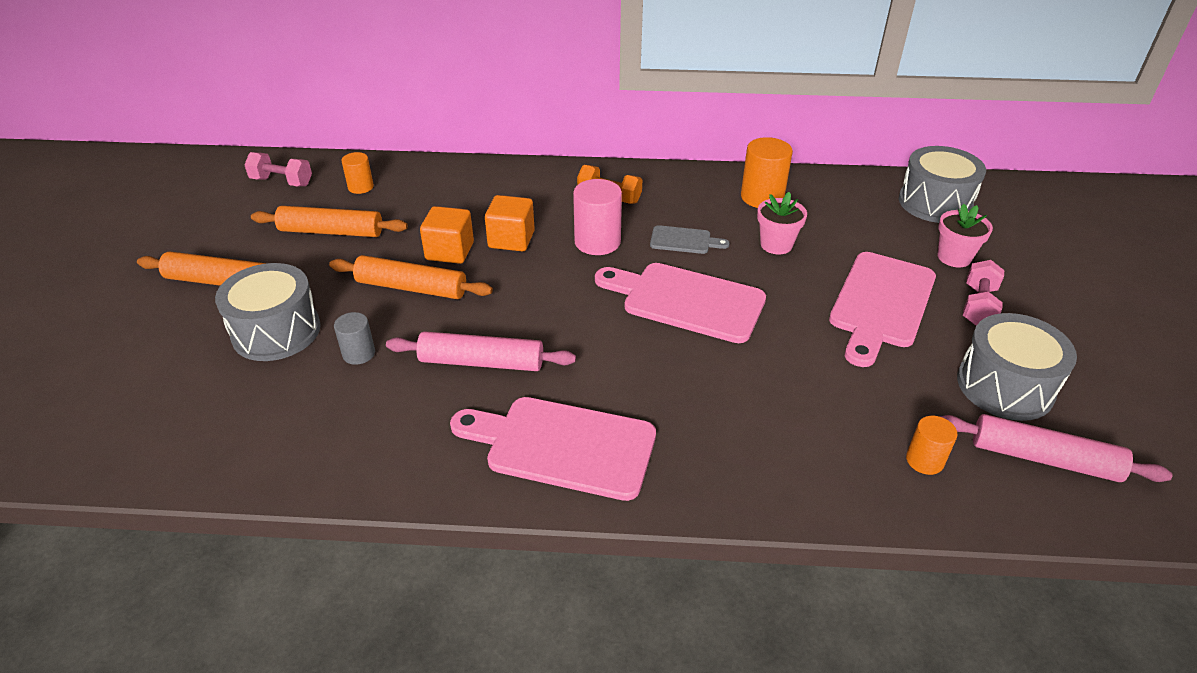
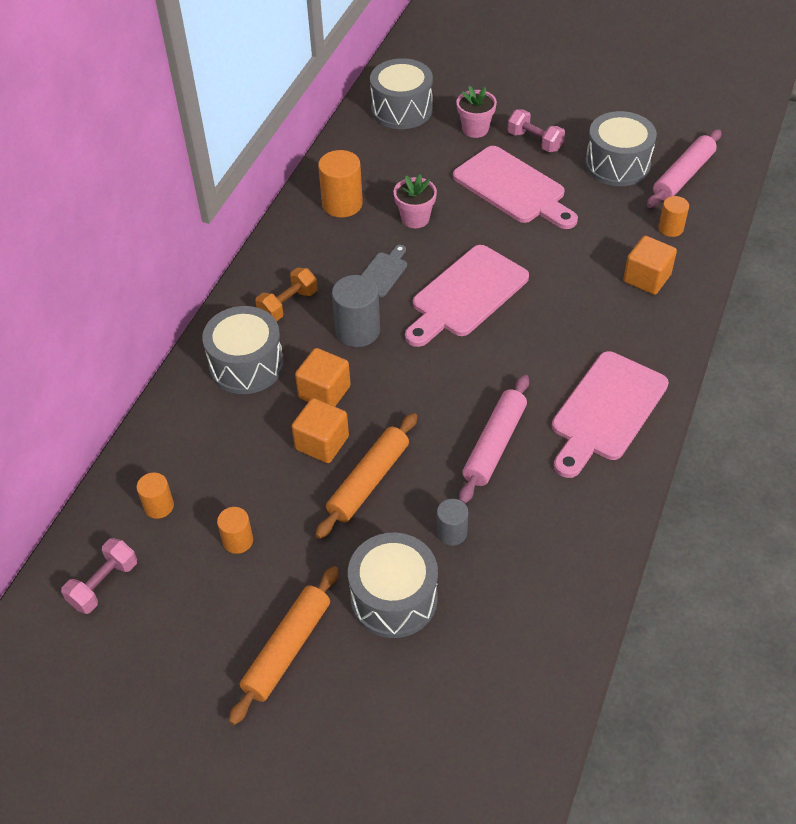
camera: 70 degrees left, 10 degrees up
(331, 231) = (238, 540): orange rolling pin -> orange cylinder
(526, 192) = (246, 365): none -> grey drum
(597, 242) = (357, 331): pink cylinder -> grey cylinder
(810, 449) = (646, 278): none -> orange cube

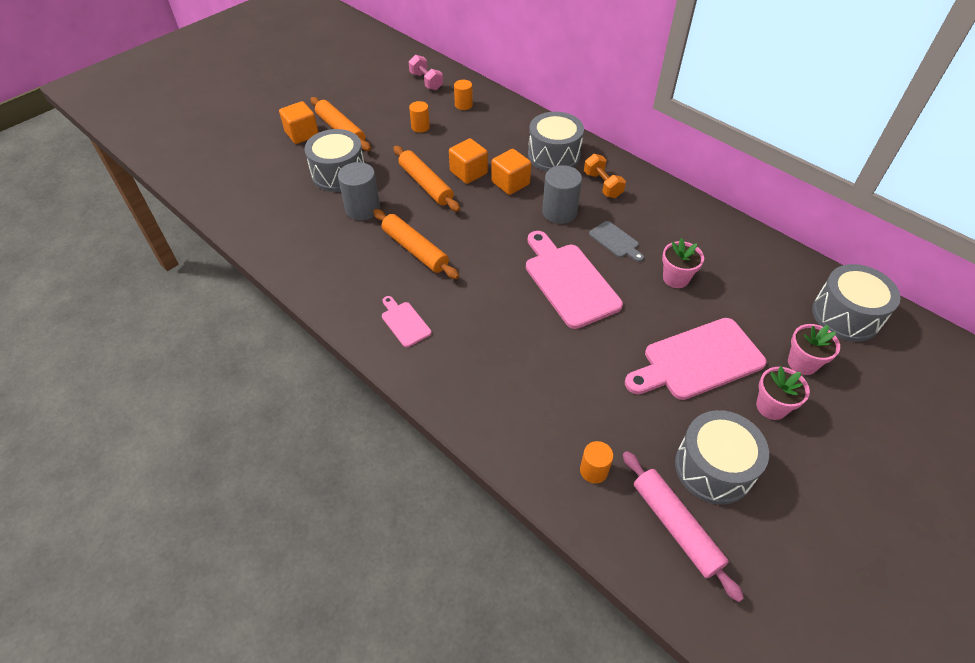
camera: 110 degrees right, 0 degrees up
(342, 204) = (709, 239): orange cylinder -> none
(452, 532) = (363, 209): grey cylinder -> grey cylinder, size x1.67
(495, 445) = (415, 250): pink rolling pin -> orange rolling pin
(535, 141) = (771, 406): pink dumbbell -> pink flower pot
(606, 411) = (404, 322): pink cutting board -> pink cutting board, size x0.49
(646, 278) = (532, 415): orange cube -> orange cube (302, 134)

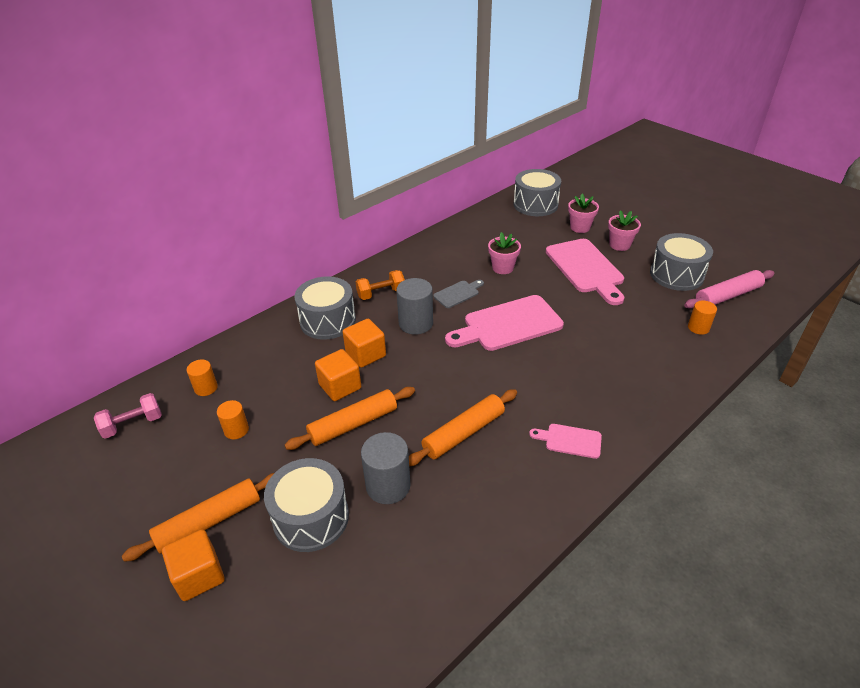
camera: 85 degrees left, 10 degrees down
(404, 322) = (570, 440): pink cutting board -> pink cutting board turned 45 degrees clockwise

